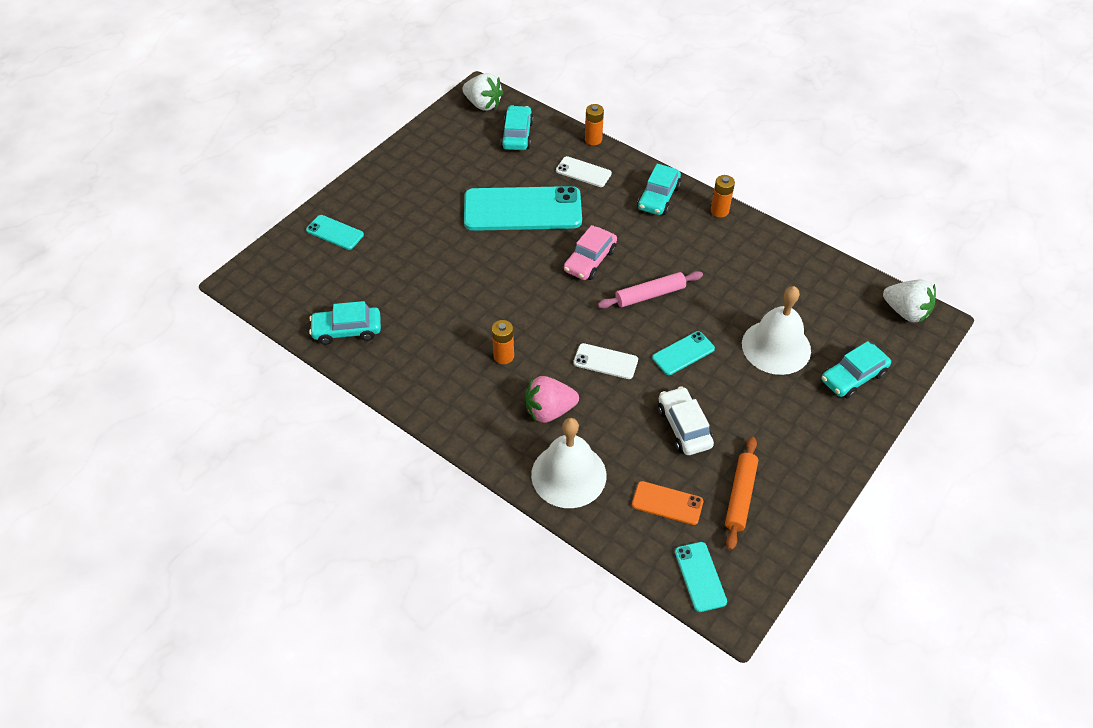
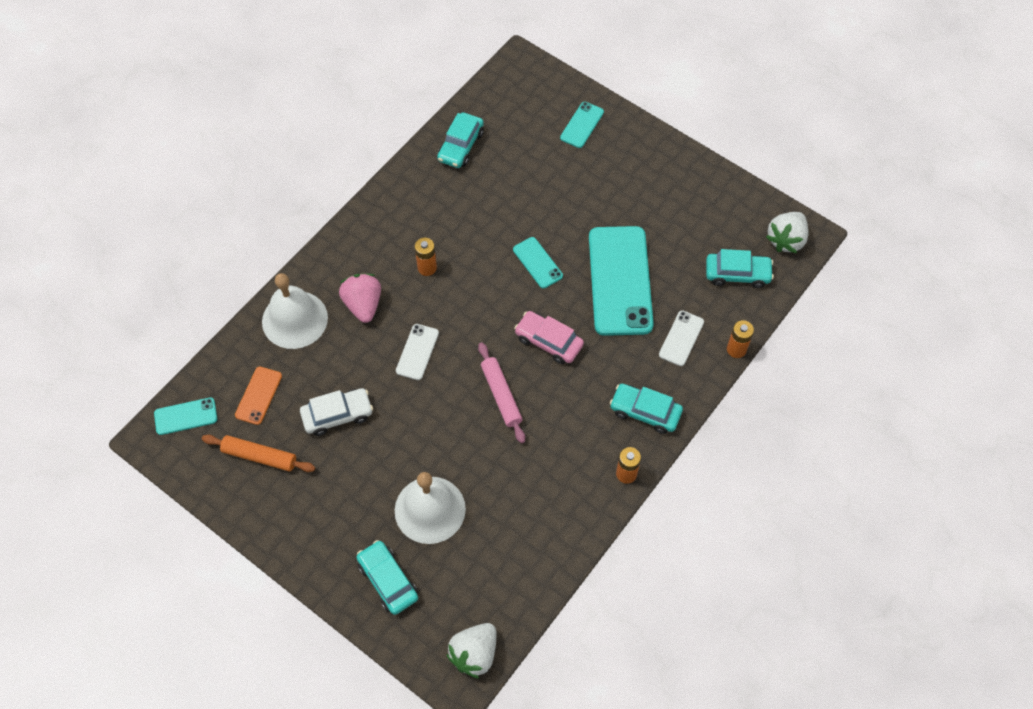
camera: 90 degrees right, 10 degrees up
(347, 330) = (461, 146): turquoise car -> turquoise car turned 150 degrees counterclockwise
(683, 353) = (424, 421): turquoise phone -> turquoise phone (537, 263)

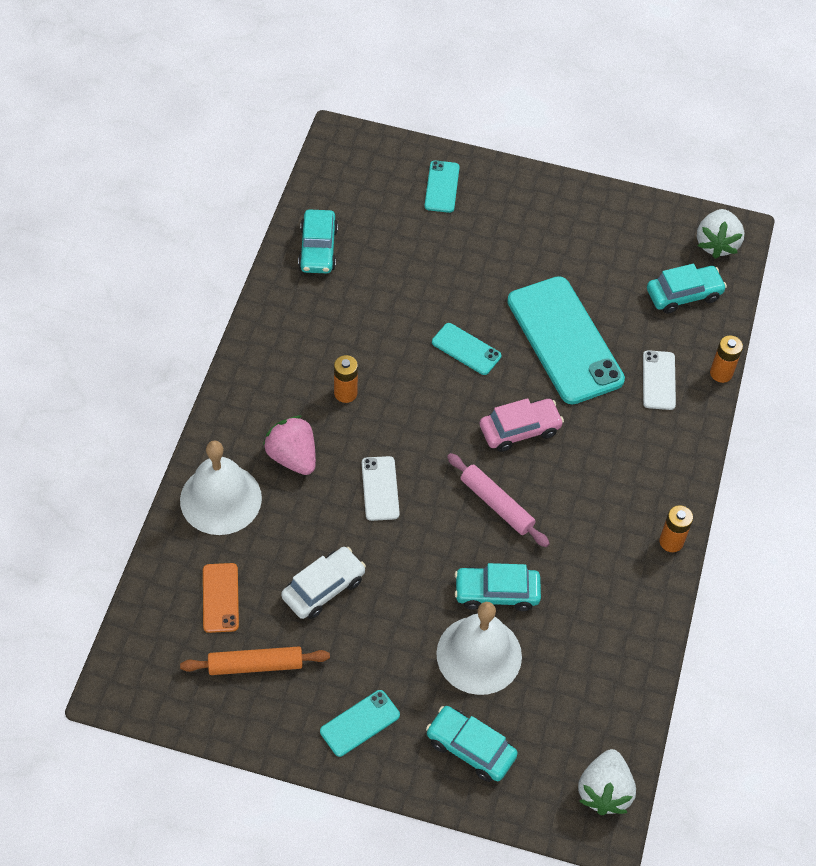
camera: 25 degrees left, 5 degrees down
(186, 416) = (145, 651): turquoise phone -> turquoise phone (360, 723)
(548, 342) = (520, 430): pink car -> pink car turned 150 degrees clockwise
(645, 412) = (659, 470): turquoise car -> turquoise car (496, 593)

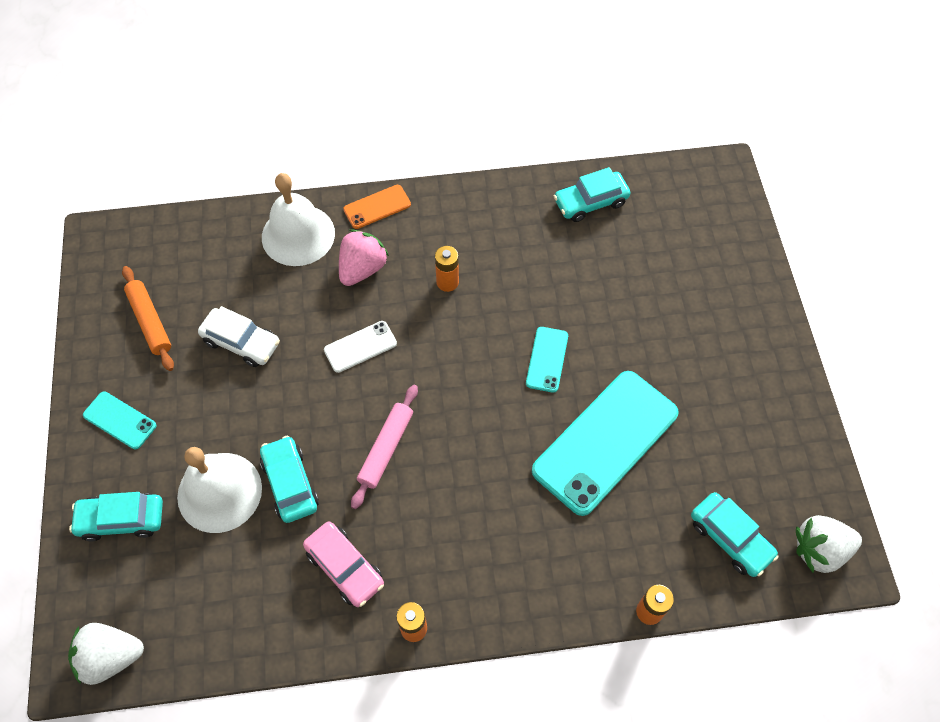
camera: 70 degrees right, 5 degrees up
(220, 598) = (204, 272): orange phone -> orange phone (377, 207)
(442, 187) = (723, 270): turquoise phone -> none
(470, 748) = (121, 519): turquoise car -> turquoise car turned 105 degrees counterclockwise
(520, 430) = (479, 439): pink car -> pink car (345, 567)
(659, 380) = (605, 549): white phone -> none

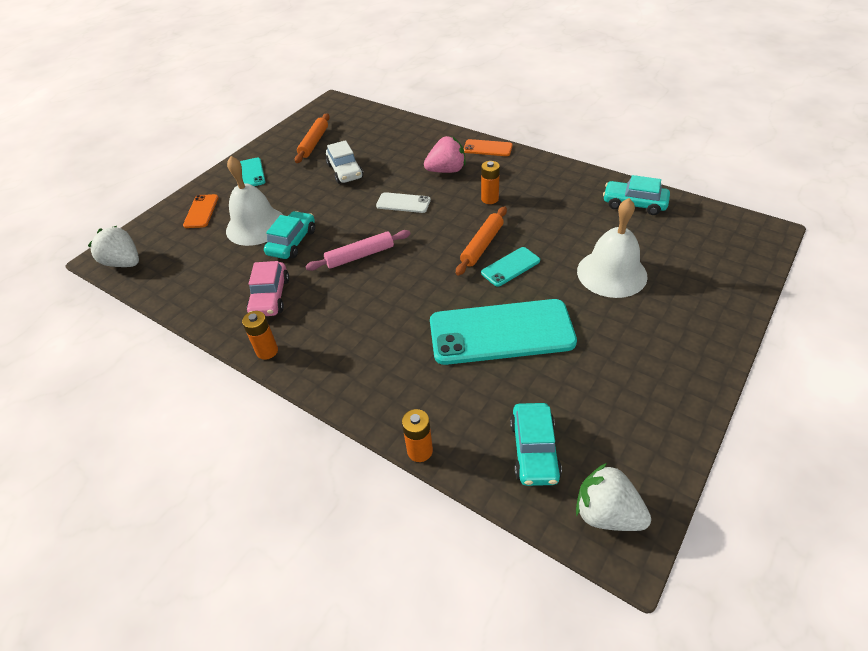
camera: 45 degrees right, 15 degrees down
(121, 519) = (201, 211): turquoise car -> orange phone
(298, 235) = (429, 141): white bell -> white bell (611, 273)
(496, 350) = (482, 245): none -> orange rolling pin

